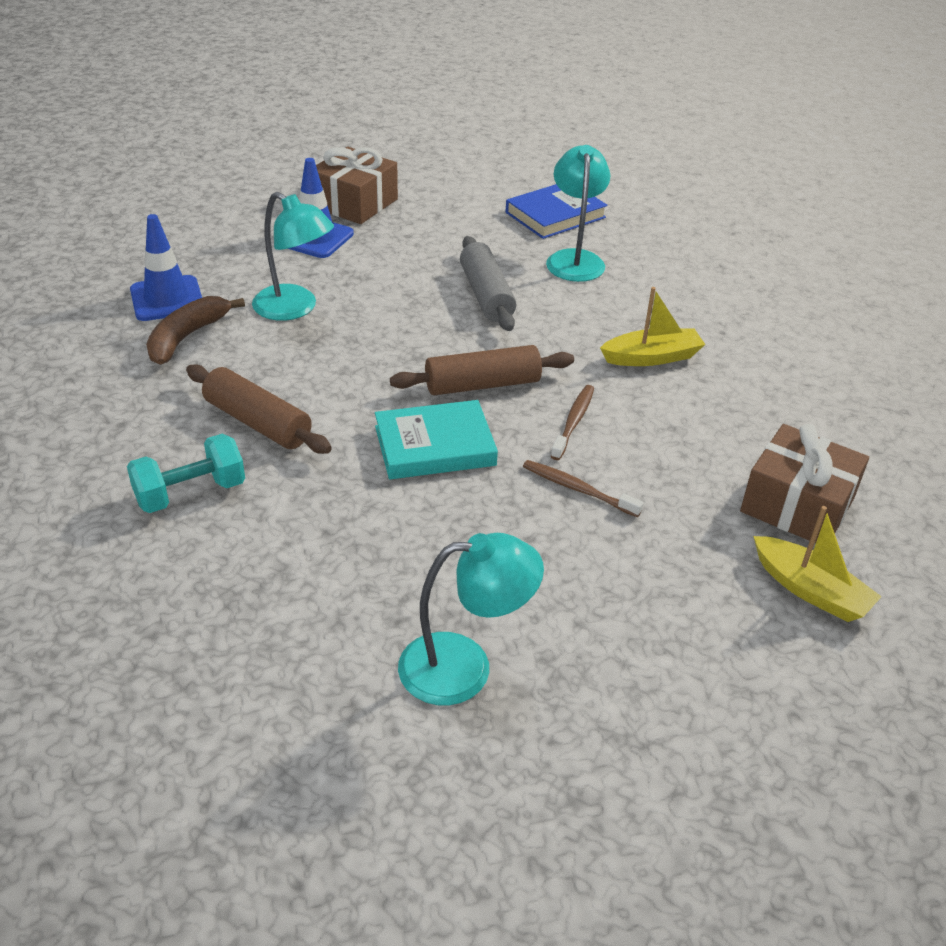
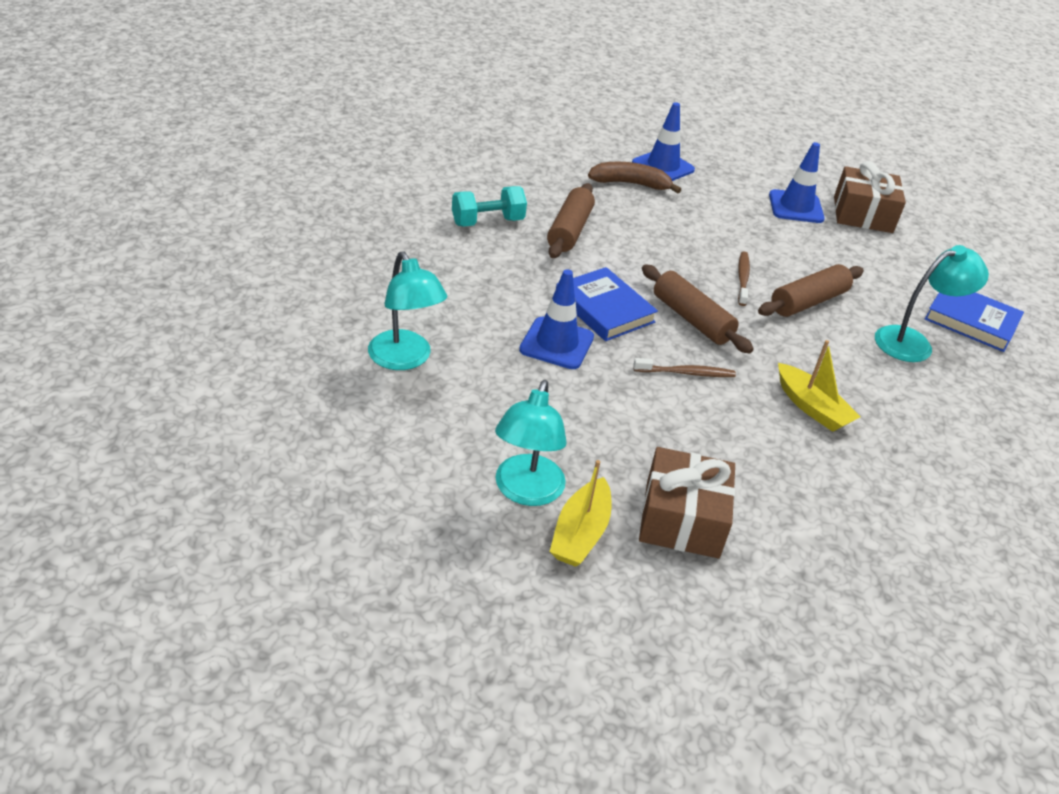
camera: 65 degrees right, 0 degrees up
(190, 493) = (487, 222): turquoise dumbbell -> turquoise dumbbell turned 60 degrees counterclockwise
(295, 308) = (702, 218): turquoise lamp -> turquoise lamp (526, 492)
(435, 446) = (604, 309): turquoise book -> blue book
(485, 508) = (556, 343): none -> blue traffic cone
(486, 295) = (808, 302): grey rolling pin -> brown rolling pin
(578, 489) = (609, 386): brown toothbrush -> brown toothbrush (742, 278)

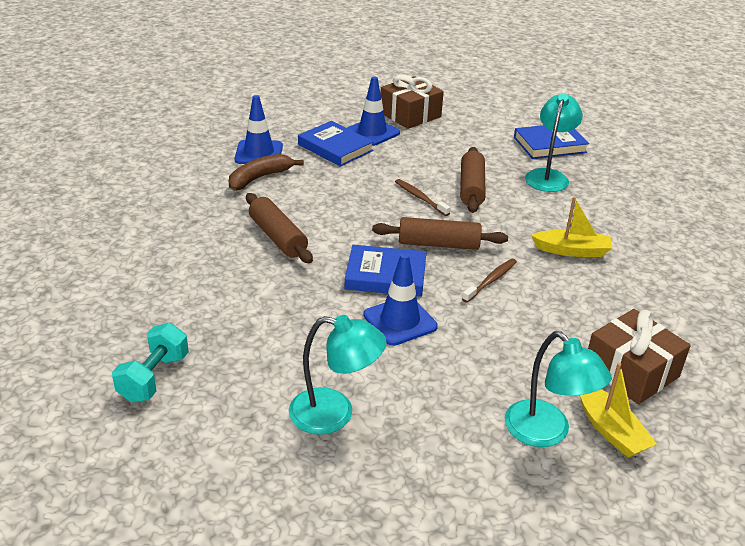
camera: 45 degrees left, 5 degrees down
(487, 222) = (215, 270): turquoise dumbbell -> turquoise dumbbell (154, 378)
(737, 199) = (335, 147): none -> blue book

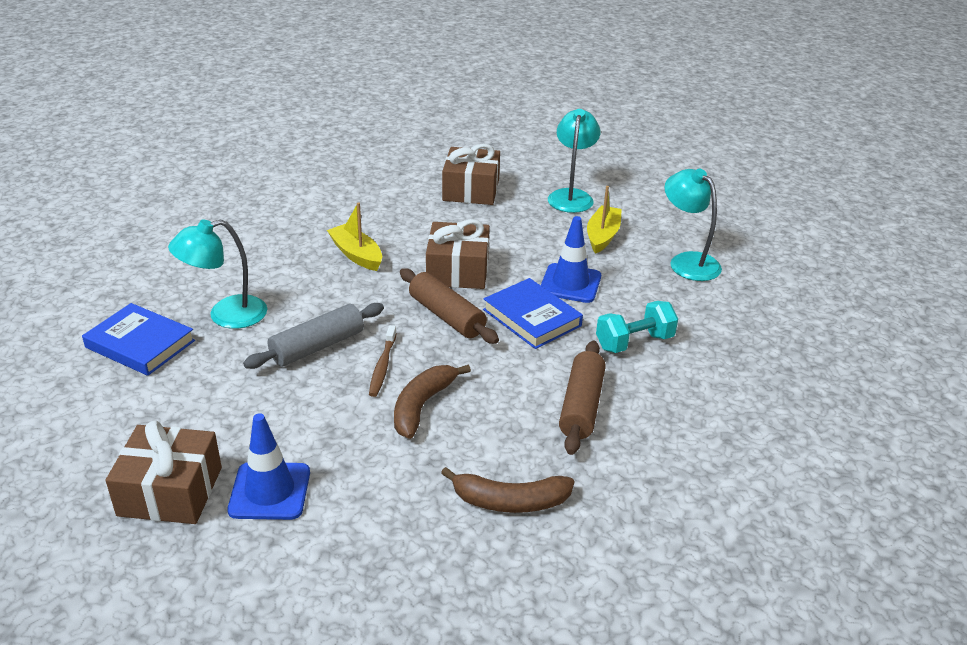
camera: 135 degrees left, 0 degrees up
(154, 378) = (803, 344): turquoise dumbbell -> turquoise dumbbell (634, 342)
(259, 153) = (459, 550): blue traffic cone -> none
(335, 147) = (355, 494): blue book -> none
(365, 192) = (422, 406): none -> brown banana
(471, 188) = (317, 346): brown rolling pin -> grey rolling pin
(491, 281) = (458, 270): brown toothbrush -> brown gift
(610, 429) = (534, 181): yellow boat -> yellow boat (602, 236)

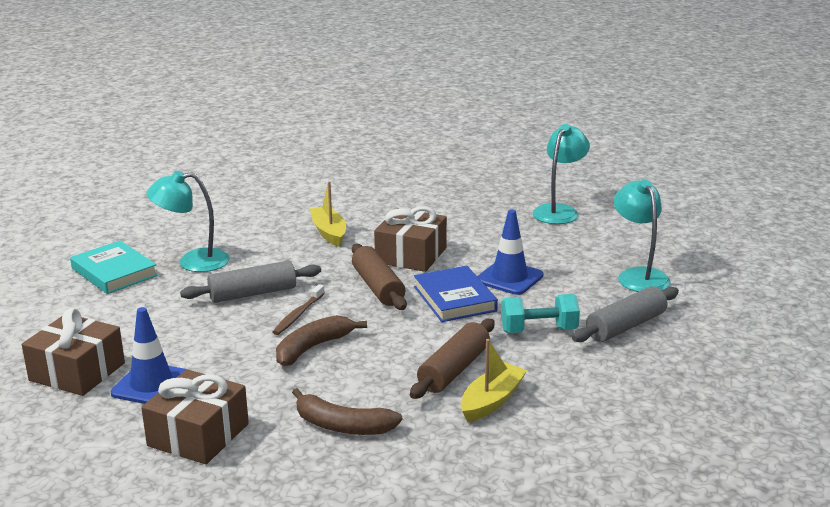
camera: 20 degrees right, 10 degrees down
(140, 344) = (114, 272): blue book -> turquoise book
(471, 190) = (465, 196): brown gift -> brown gift (198, 435)
(602, 236) = (567, 245): yellow boat -> yellow boat (492, 401)
(710, 323) = (626, 326): none -> grey rolling pin

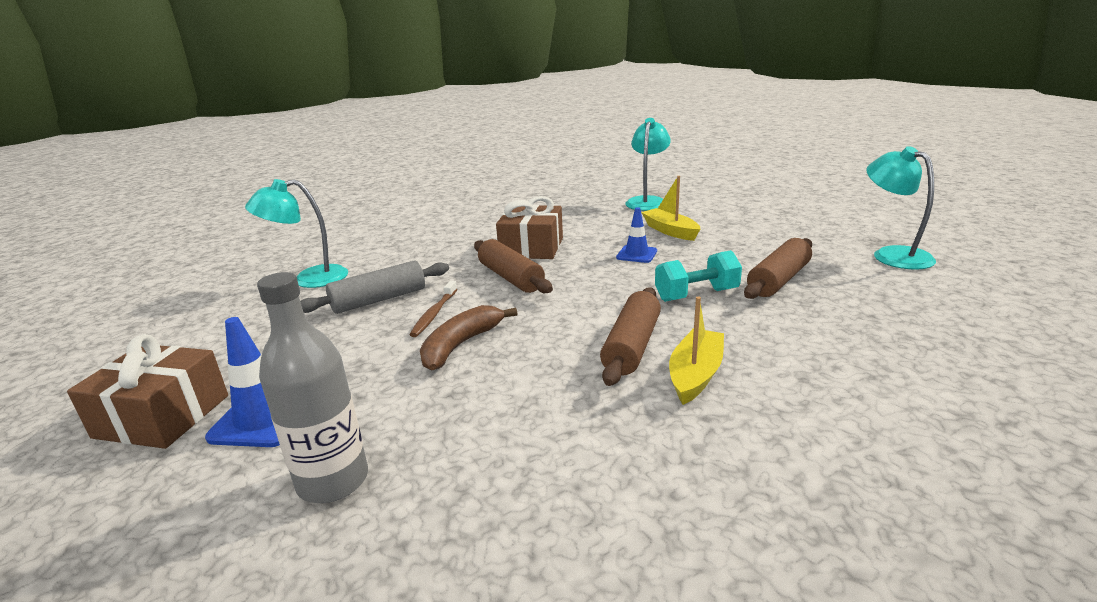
camera: 10 degrees left, 0 degrees up
(114, 272) = (221, 299): turquoise book -> none
(198, 435) = (333, 481): brown gift -> grey bottle
(329, 232) = (445, 239): yellow boat -> yellow boat (670, 231)
(342, 426) = (529, 435): brown banana -> none
(455, 299) = (594, 278): blue book -> none
(509, 278) = (636, 254): blue traffic cone -> blue traffic cone, size x0.66
(626, 326) = (778, 280): grey rolling pin -> brown rolling pin
(639, 275) = (754, 238): turquoise lamp -> turquoise lamp (892, 255)

